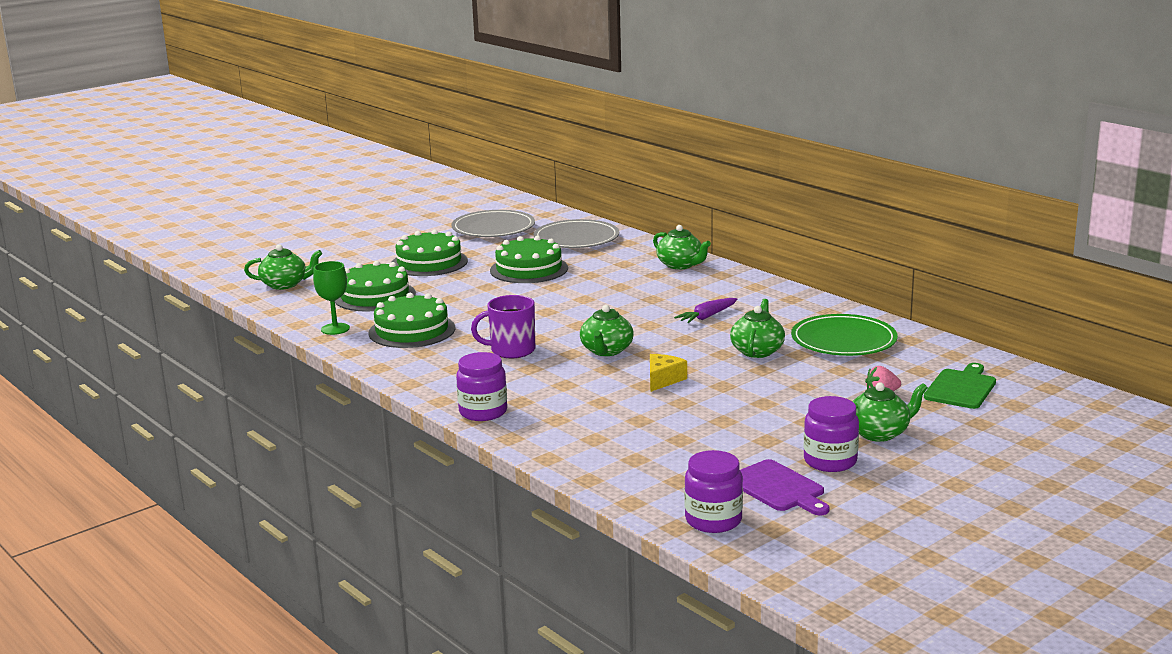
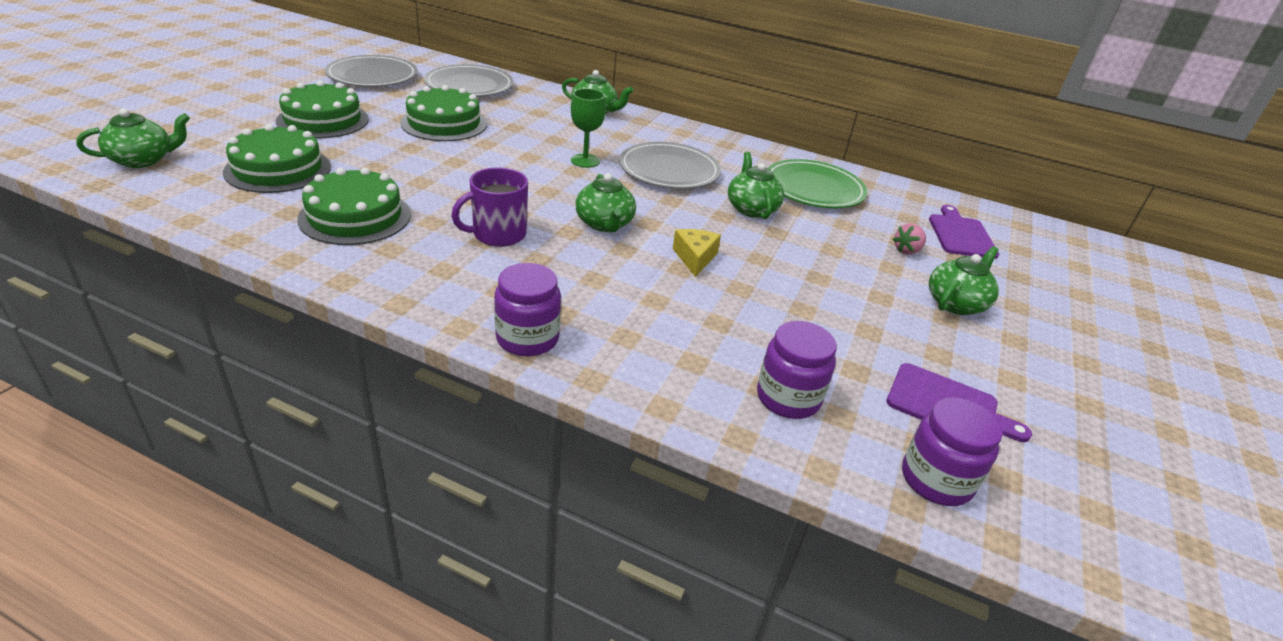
camera: 30 degrees left, 15 degrees up
(335, 329) = (247, 223): green goblet -> green goblet (585, 161)
(707, 316) = (669, 170): purple carrot -> grey plate
(830, 461) = (954, 352): purple jar -> purple jar (788, 398)
(961, 388) = (961, 235): green cutting board -> purple cutting board

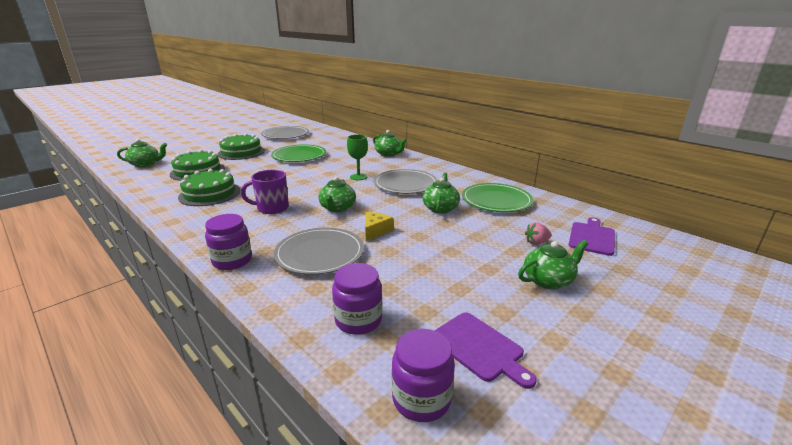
camera: 25 degrees right, 10 degrees down
(444, 123) = (299, 156): green cake -> green plate
(469, 85) = (330, 140): grey plate -> grey plate (320, 254)

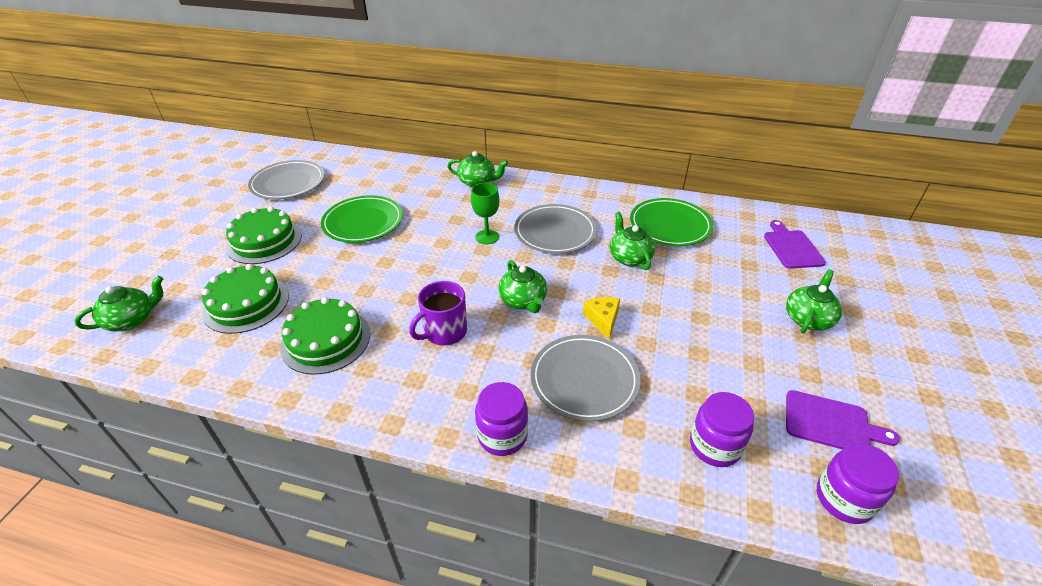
camera: 30 degrees left, 15 degrees up
(536, 242) = (757, 273): pink strawberry -> none

